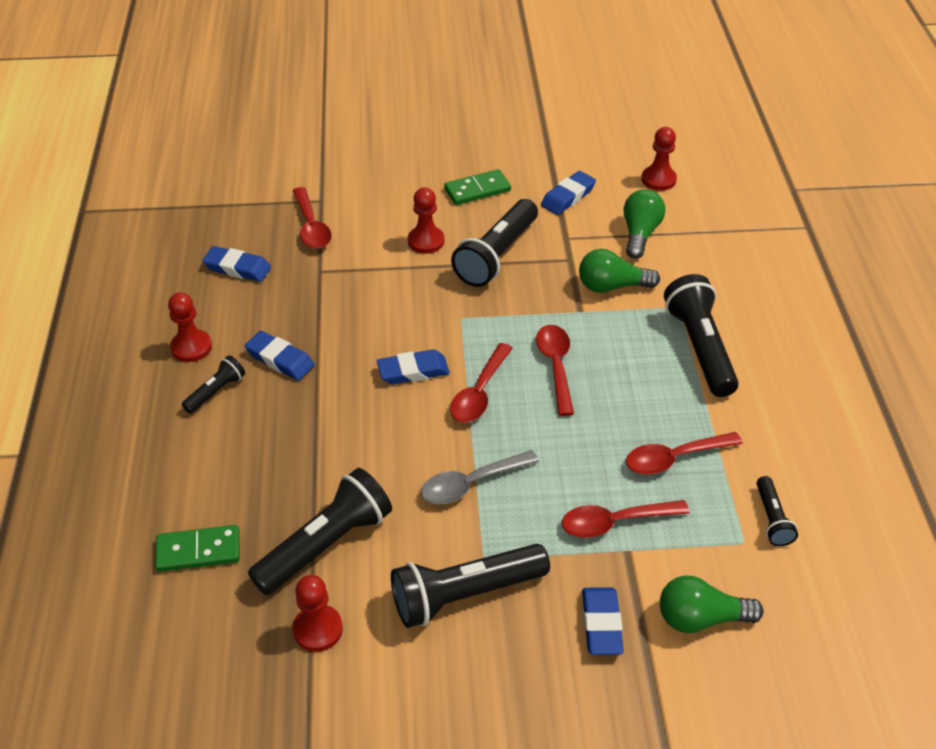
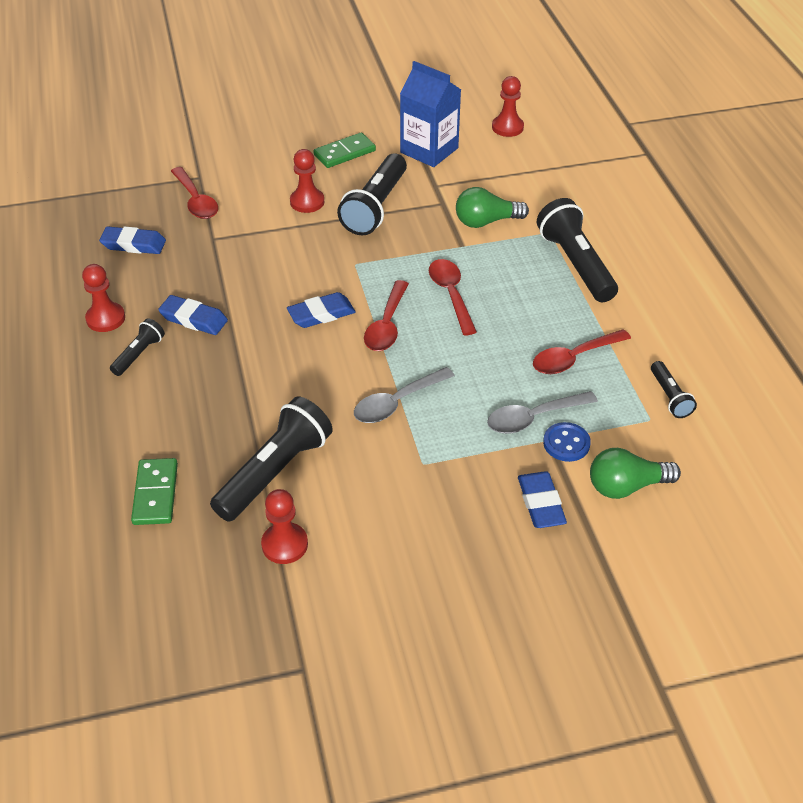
camera: 10 degrees left, 0 degrees up
(198, 551) = (156, 494): green domino -> green domino turned 75 degrees counterclockwise
(465, 594) = (413, 496): black flashlight -> none
(568, 197) = (429, 150): blue eraser -> blue carton
(615, 522) = (533, 418): red spoon -> grey spoon
(640, 234) = (501, 175): green light bulb -> none
(644, 557) = (566, 443): none -> blue button

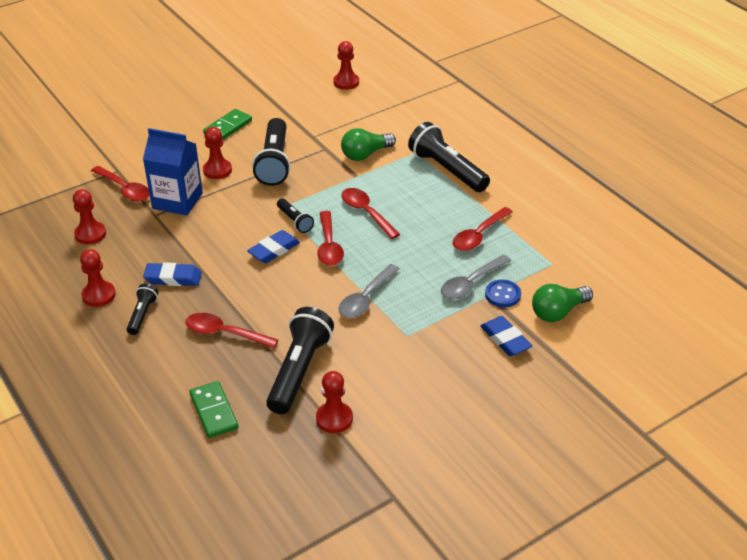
camera: 20 degrees left, 5 degrees down
(133, 244) = (90, 234): blue eraser -> red pawn
(215, 401) = (224, 333): none -> red spoon
(429, 150) = (294, 111): blue carton -> blue carton (177, 201)
(669, 397) = (558, 245): black flashlight -> black flashlight (295, 221)

